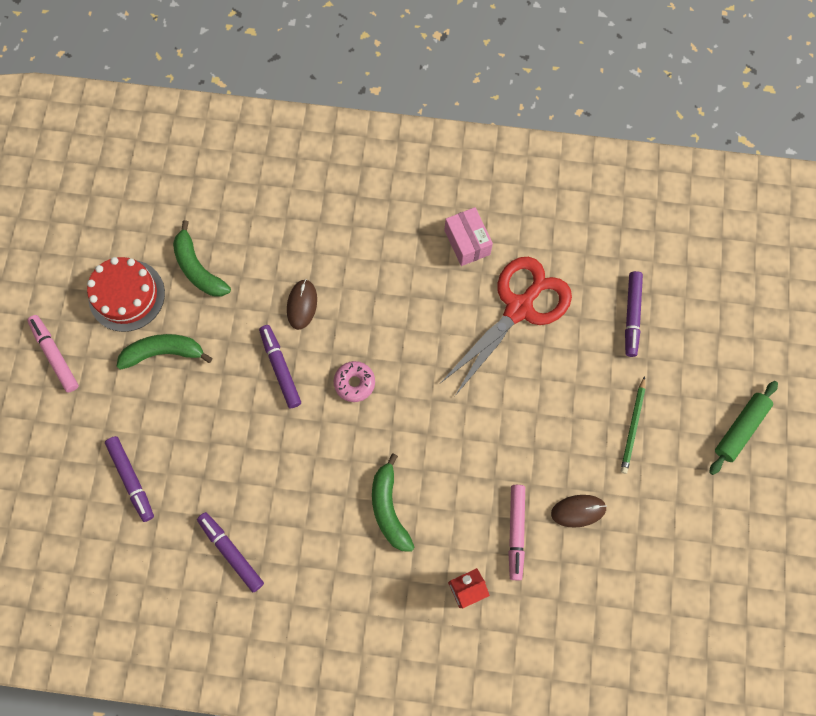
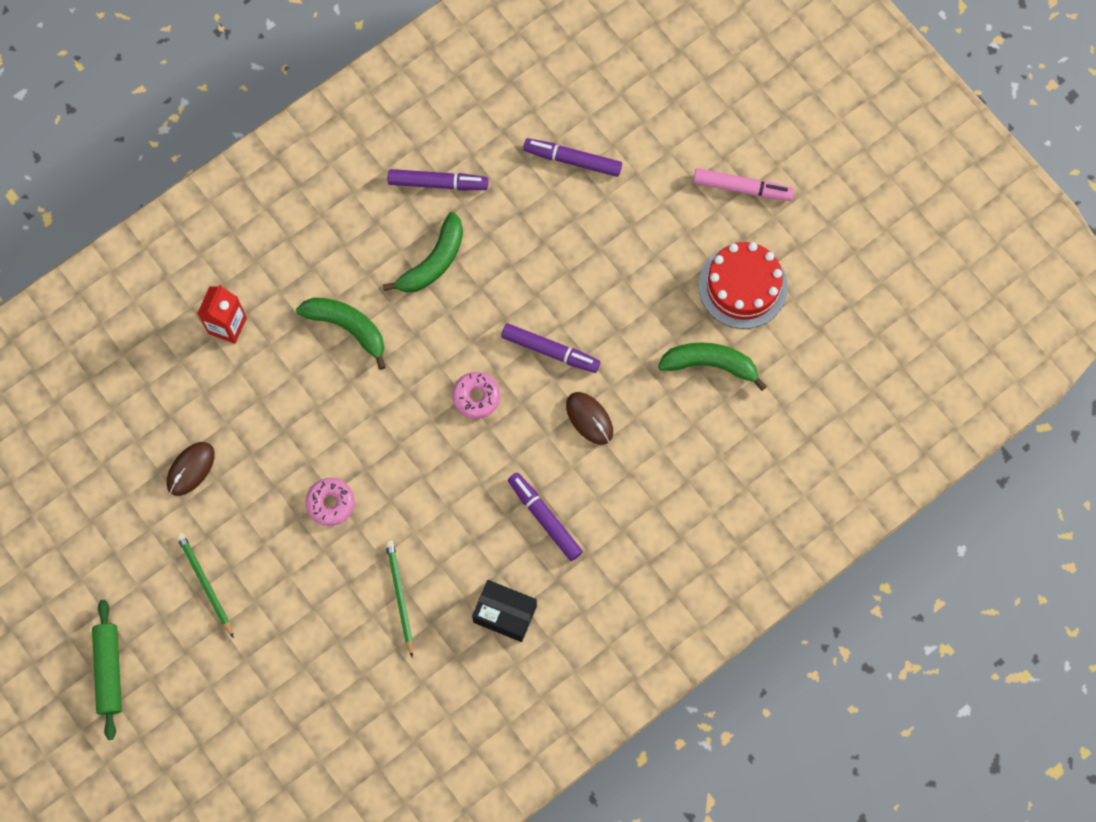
camera: 135 degrees right, 0 degrees up
(163, 352) = (658, 272): green banana -> green banana (433, 262)
(467, 242) = (505, 614): pink box -> black box
(508, 403) = (330, 503): none -> pink donut
(516, 532) = (227, 405): pink marker -> none
(519, 308) = (400, 597): red scissors -> green pencil
(632, 316) = (293, 687): purple marker -> purple marker (544, 518)

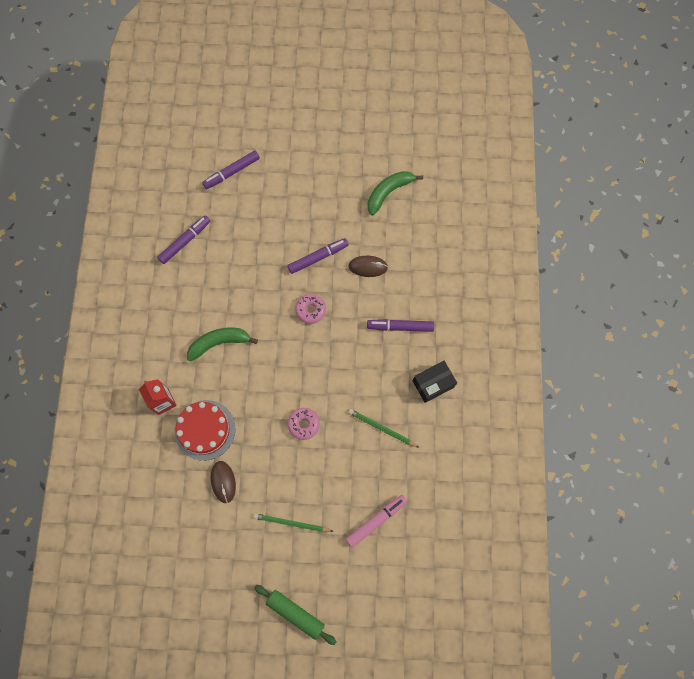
camera: 50 degrees left, 0 degrees up
(433, 262) = (223, 275): green banana -> none
(742, 188) = (315, 111): pink marker -> pink marker (376, 520)
(742, 286) = (363, 149): red cake -> red cake (205, 430)

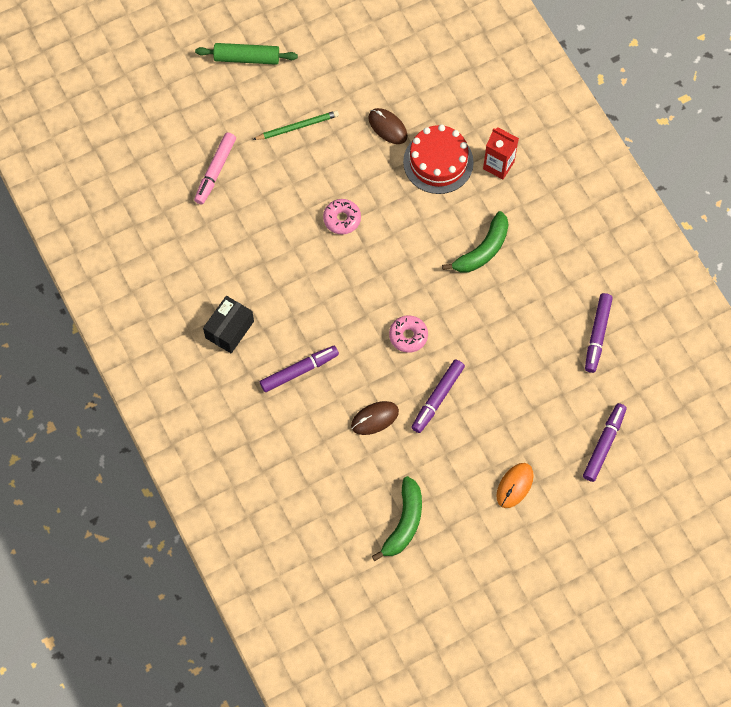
camera: 150 degrees right, 5 degrees down
(305, 177) = (514, 486): none -> orange mouse
(381, 428) = (259, 257): green pencil -> none

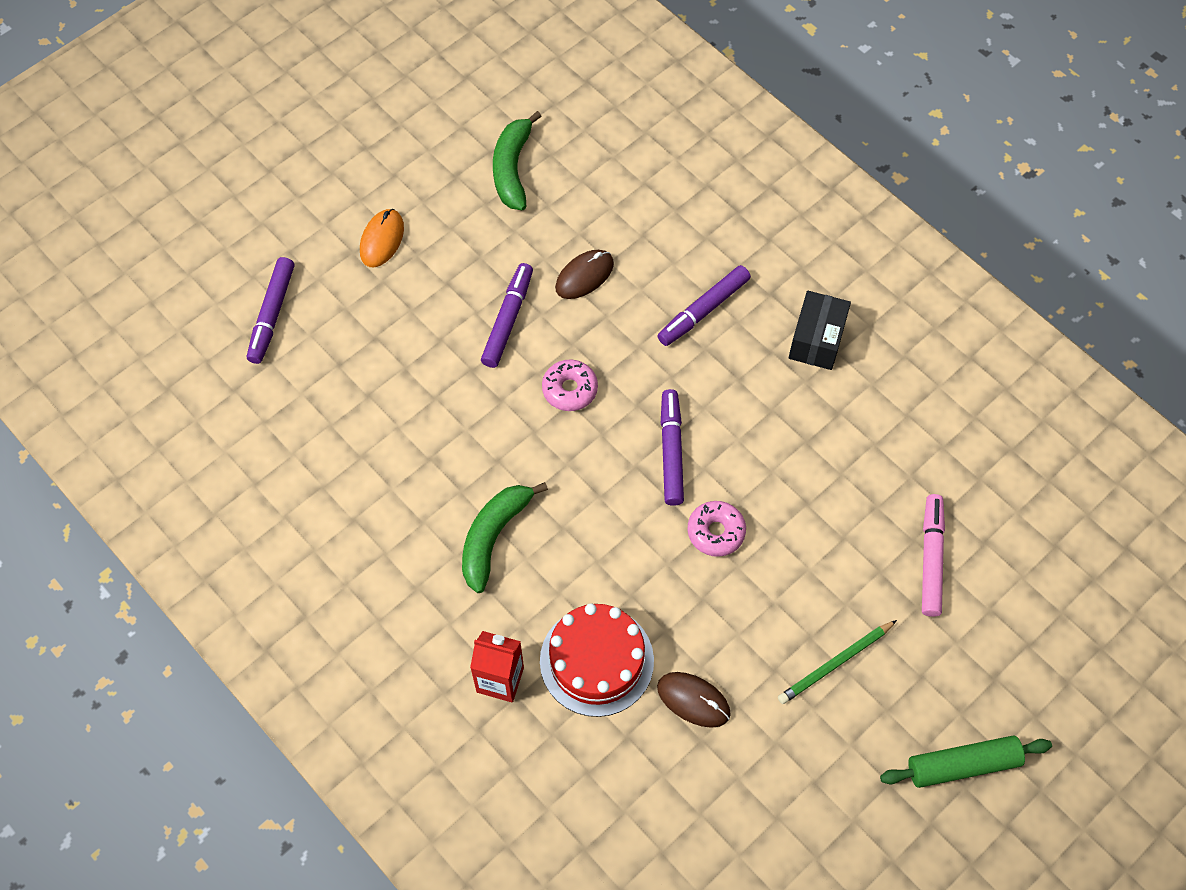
camera: 165 degrees right, 5 degrees down
(597, 335) = (302, 454): purple marker -> purple marker (671, 451)

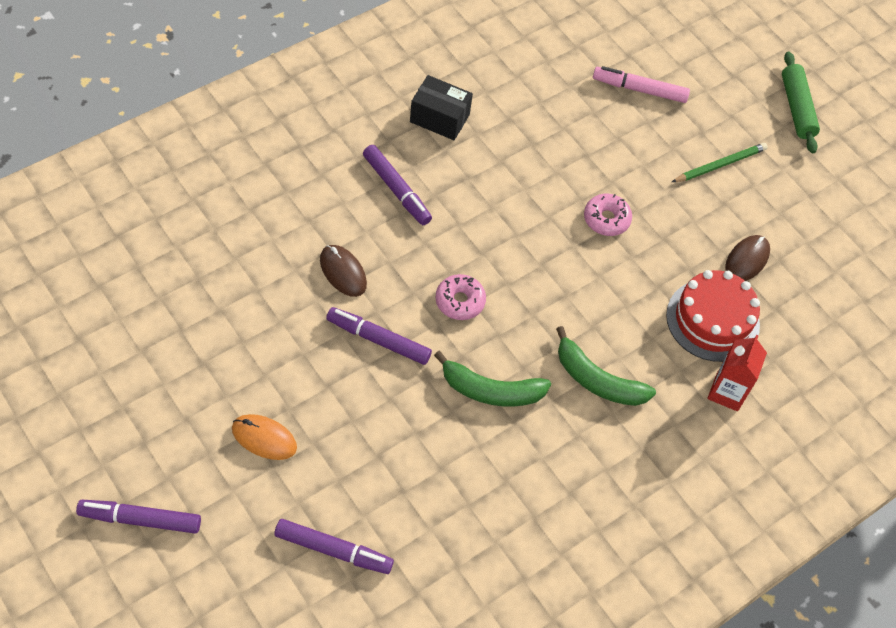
camera: 90 degrees left, 5 degrees down
(512, 169) = (206, 313): green banana -> green banana (491, 390)
(671, 451) = (530, 237): purple marker -> purple marker (140, 520)
(835, 664) = (720, 165): green pencil -> green pencil turned 90 degrees counterclockwise

